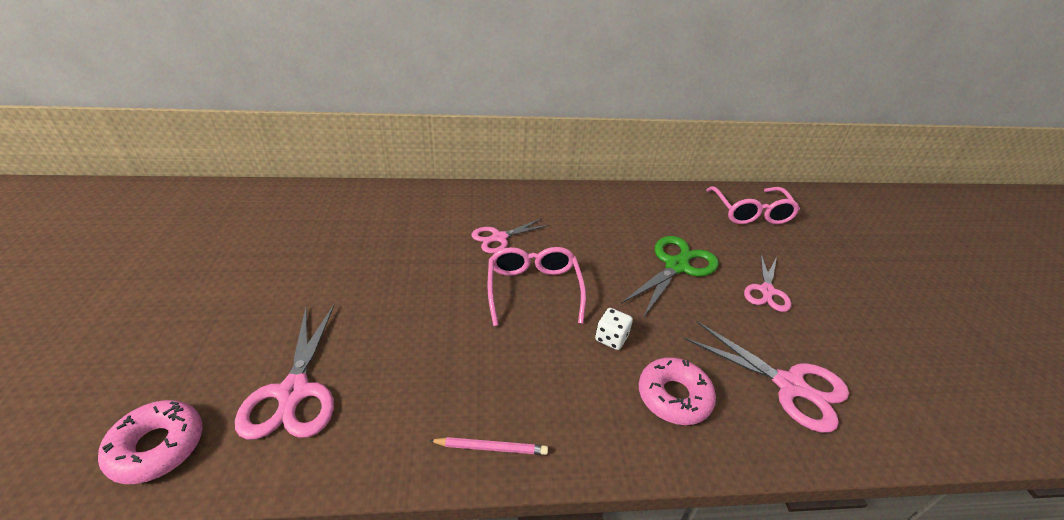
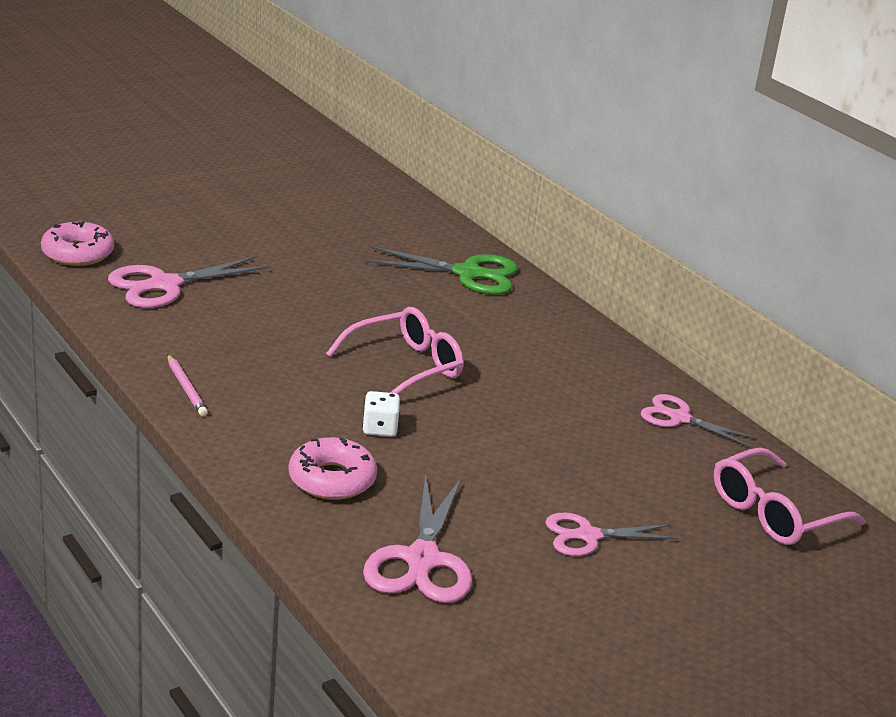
camera: 60 degrees right, 10 degrees down
(499, 238) = (469, 328): pink scissors -> pink scissors (679, 418)
(676, 266) = (558, 458): green scissors -> green scissors (467, 274)

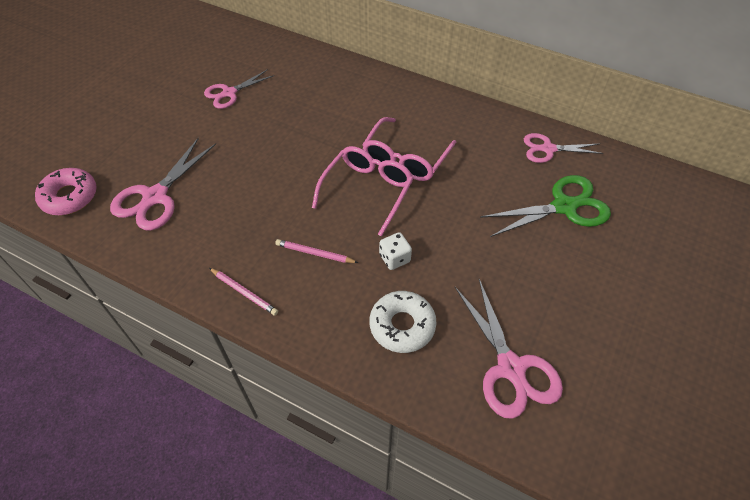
camera: 25 degrees left, 25 degrees up
(292, 390) = (314, 253): none -> pink pencil
(332, 479) = (402, 325): pink donut -> white donut
(467, 274) = (340, 85): green scissors -> green scissors (564, 206)
(588, 536) = (581, 283): pink scissors -> pink scissors (229, 93)
(774, 513) = (654, 201): pink glasses -> pink glasses (405, 159)

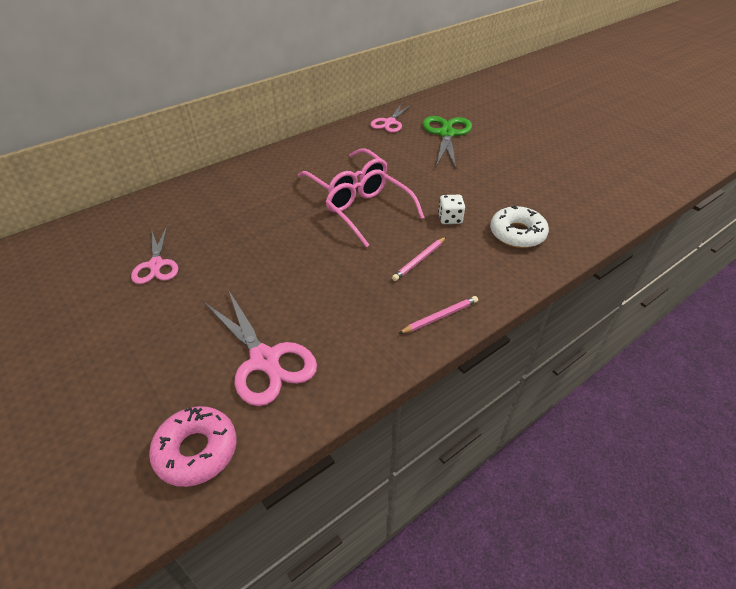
camera: 65 degrees left, 10 degrees down
(510, 368) = (571, 197): pink scissors -> none

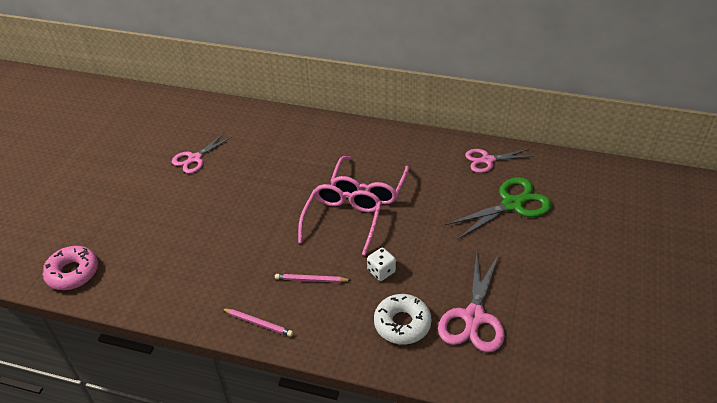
camera: 55 degrees right, 0 degrees up
(264, 360) = (153, 258): pink scissors -> pink scissors (474, 317)

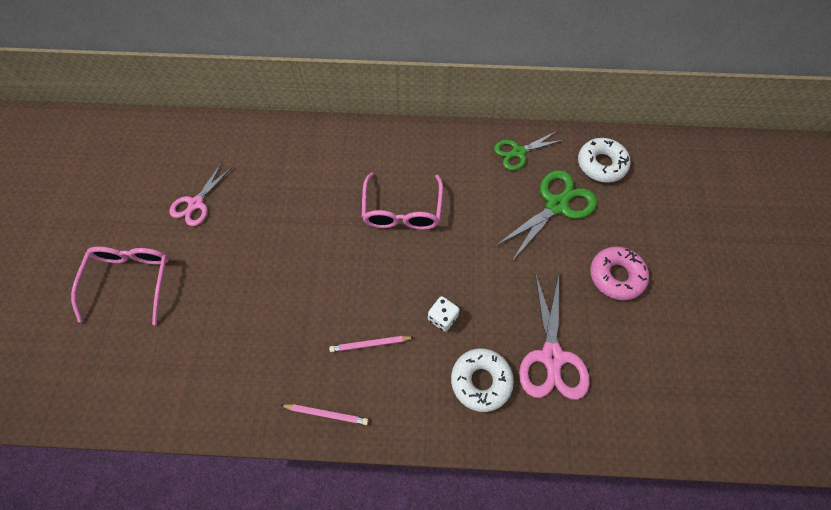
camera: 15 degrees left, 20 degrees up
(72, 272) = (91, 390): pink donut -> pink donut (616, 276)
(343, 220) = (385, 259): pink glasses -> pink glasses (131, 280)
(488, 160) = (518, 152): pink scissors -> green scissors
(564, 180) = (601, 164): none -> white donut

